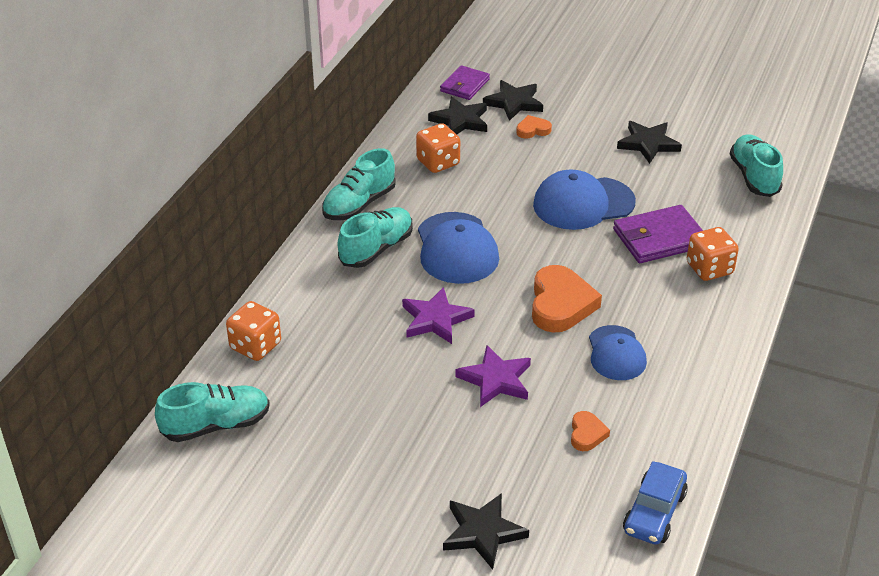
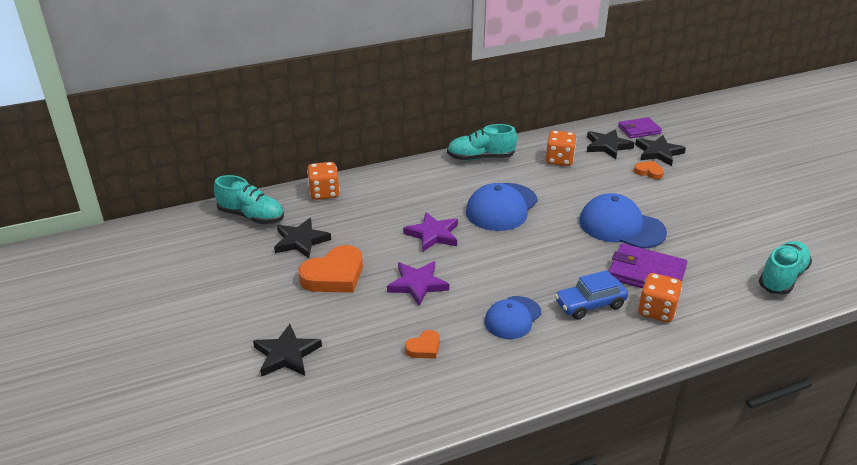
camera: 45 degrees right, 5 degrees down
(376, 249) = (456, 183): turquoise shoe -> none
(560, 304) = (519, 270): orange heart -> orange heart (334, 275)
(648, 144) = (723, 218): black star -> black star (300, 241)
(654, 512) = (395, 419): blue car -> blue car (590, 304)

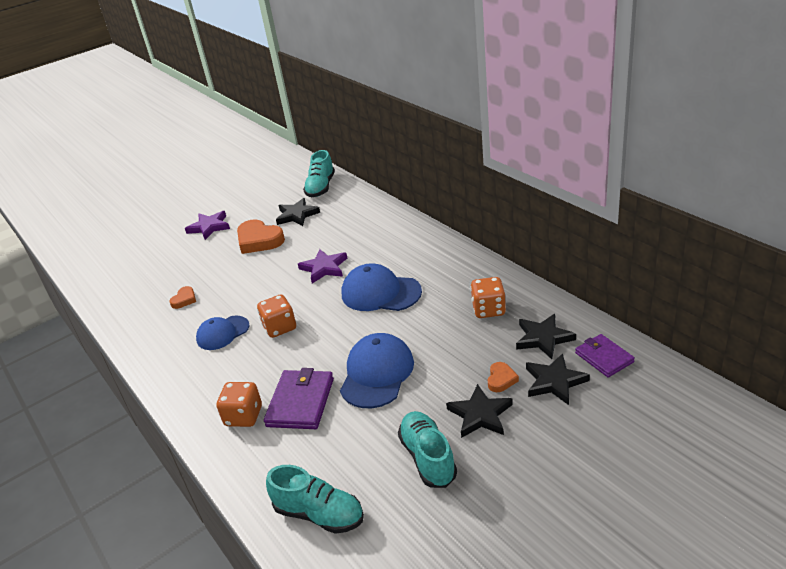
camera: 80 degrees right, 0 degrees up
(286, 354) = (174, 249): black star -> black star (480, 415)
(324, 193) = (364, 204): orange dice -> orange dice (280, 327)
(417, 284) = (256, 278): purple star -> purple star (209, 227)
(424, 348) = (184, 300): orange heart -> orange heart turned 105 degrees counterclockwise
(481, 158) = (463, 261): turquoise shoe -> turquoise shoe (428, 458)
(512, 318) = (222, 333): blue cap -> blue cap turned 60 degrees counterclockwise
(590, 304) = (246, 372): blue car -> none

